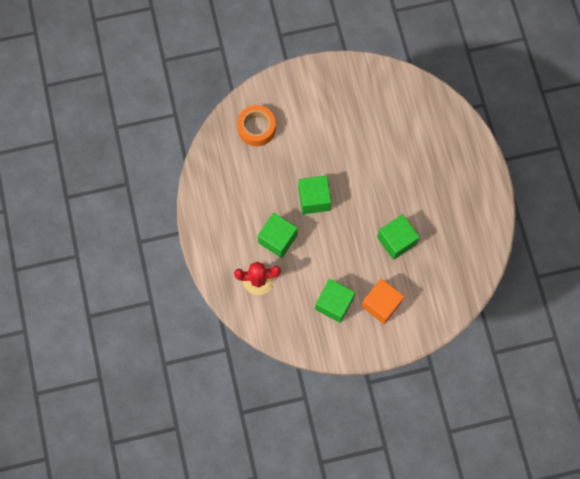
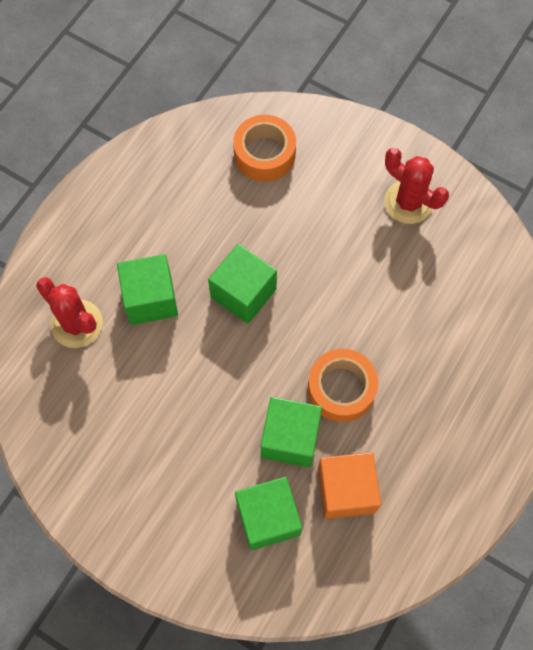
camera: 45 degrees right, 5 degrees down
(334, 303) = (131, 440): green cube -> green cube (268, 518)
(341, 93) = (408, 202): none -> red cactus
(381, 304) = (186, 498): orange cube -> orange cube (346, 490)
(395, 201) = (341, 389): none -> orange tape

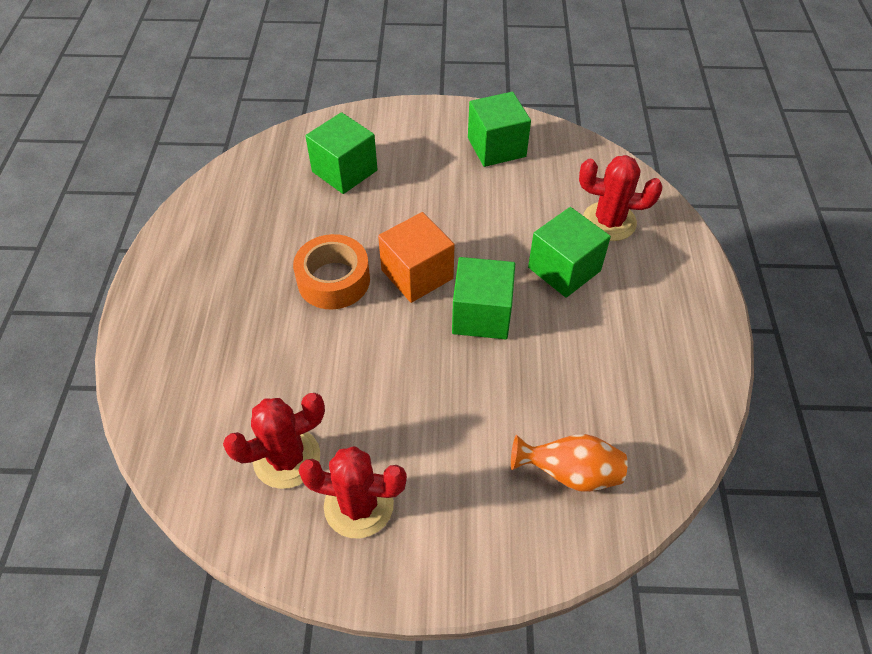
camera: 150 degrees right, 15 degrees down
(264, 154) = (570, 473): orange tape -> orange vase
(290, 438) = (359, 225): green cube -> green cube (496, 147)
(346, 490) = (288, 212): orange cube -> orange cube (417, 274)
(442, 256) = (287, 458): none -> red cactus

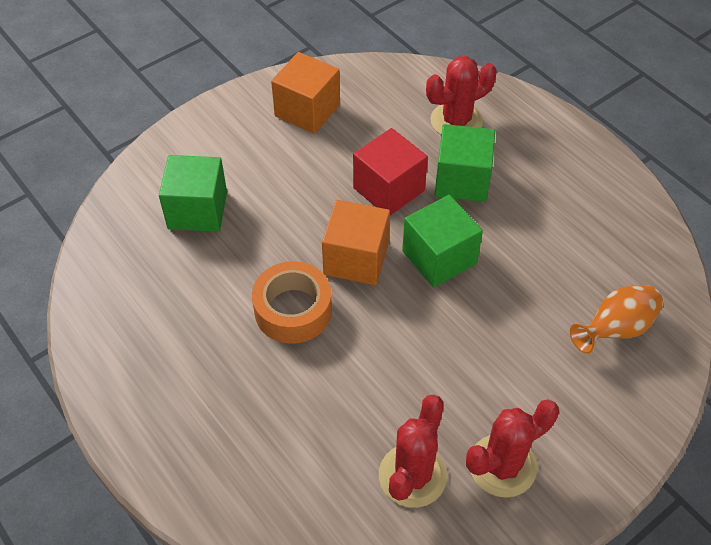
camera: 40 degrees left, 0 degrees up
(496, 147) = (307, 110): green cube -> orange cube
(497, 240) = (388, 189): none -> red cube

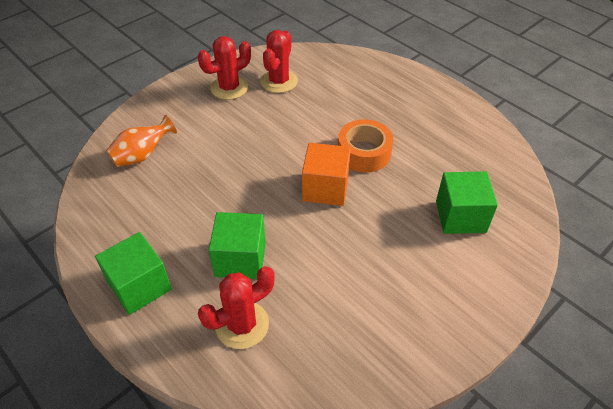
camera: 175 degrees right, 5 degrees down
(307, 110) = (396, 326): orange cube -> none
(388, 189) = (305, 246): red cube -> none
(439, 257) = (262, 193): green cube -> green cube (139, 286)

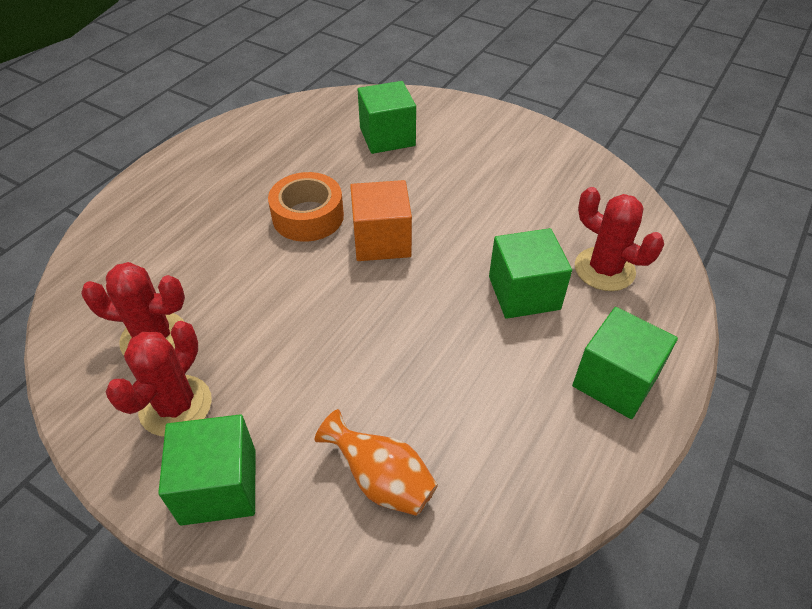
camera: 105 degrees left, 0 degrees up
(175, 100) = (219, 486): none -> green cube
(229, 88) = (176, 406): red cactus -> red cactus turned 75 degrees clockwise

